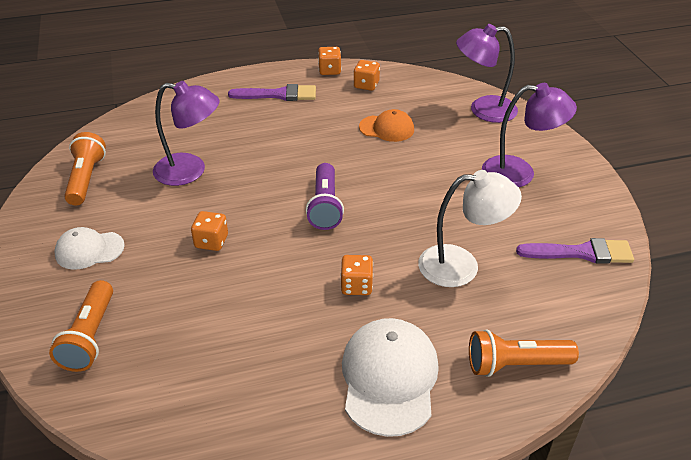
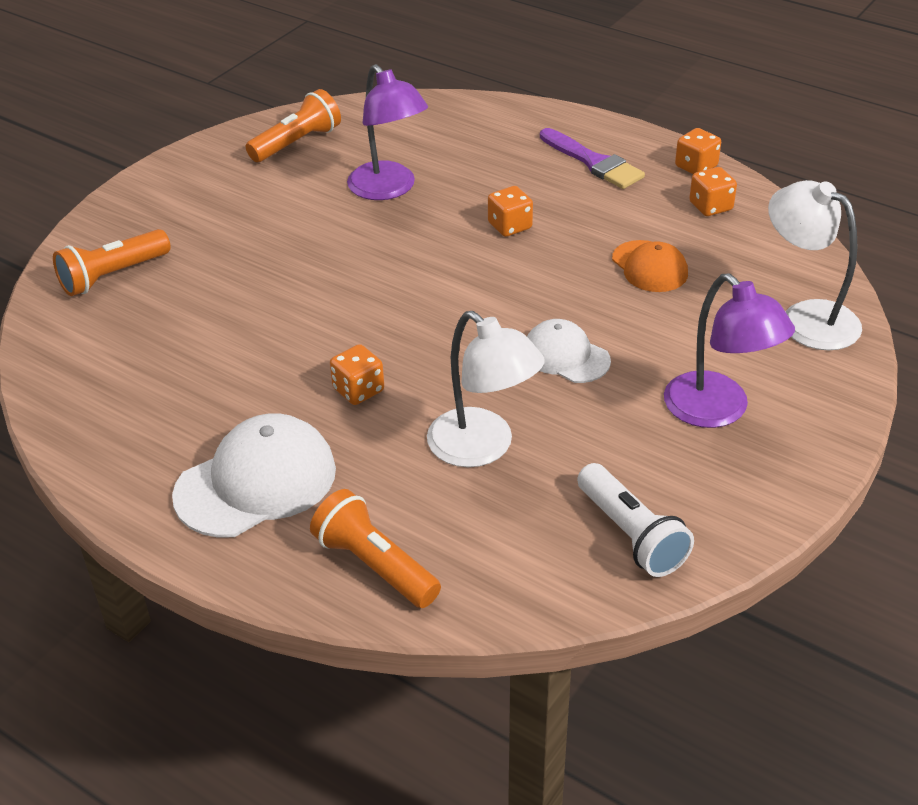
camera: 50 degrees right, 0 degrees up
(89, 250) = (210, 207): white cap -> white cap (566, 356)
(211, 241) = (306, 264): orange dice -> orange dice (510, 226)
(325, 206) = (452, 301): purple flashlight -> none
(483, 110) = (806, 317): purple lamp -> white lamp
(581, 253) = (631, 535): purple brush -> white flashlight

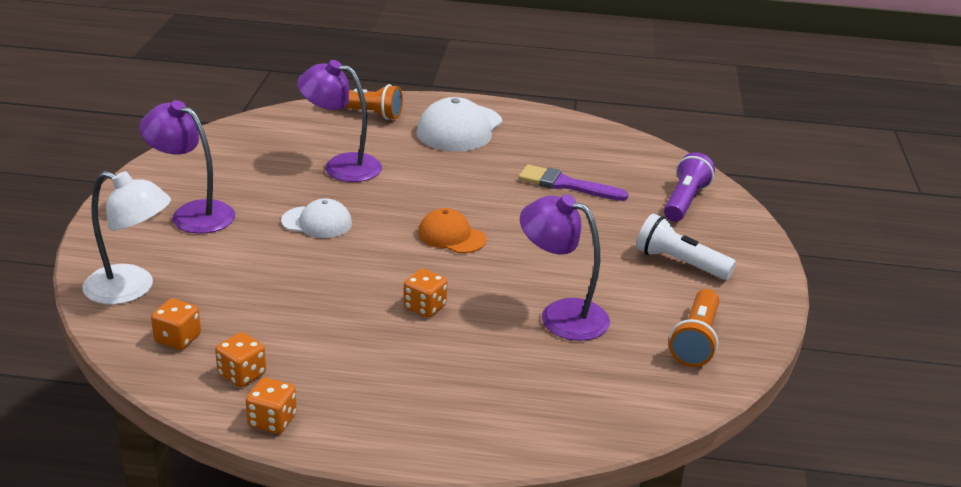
camera: 150 degrees right, 10 degrees down
(113, 276) = (684, 201): orange flashlight -> purple flashlight
(358, 390) = (443, 176): orange dice -> orange dice (178, 339)
(483, 448) = (341, 166): white lamp -> purple lamp
(593, 162) = (387, 397): purple brush -> purple brush (566, 185)
(631, 535) = (230, 148): white flashlight -> white flashlight (679, 263)
(649, 267) = (280, 300): orange cap -> orange cap (451, 236)

